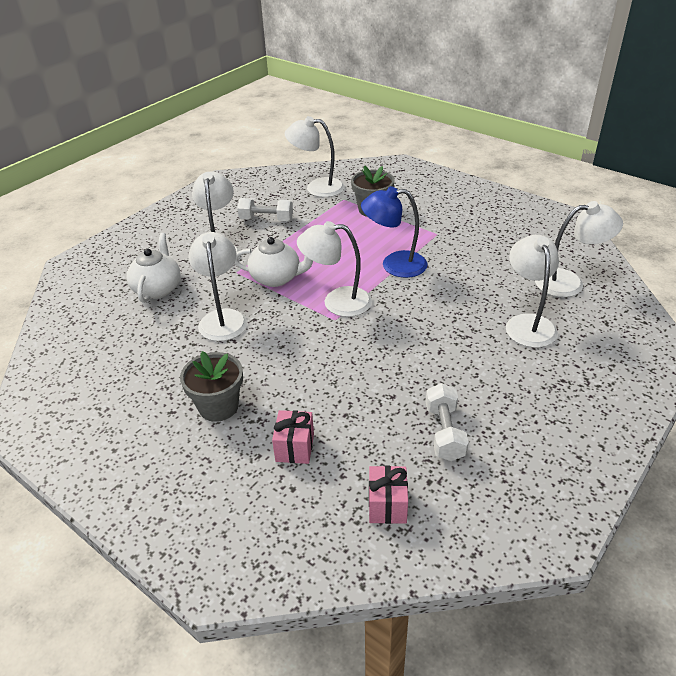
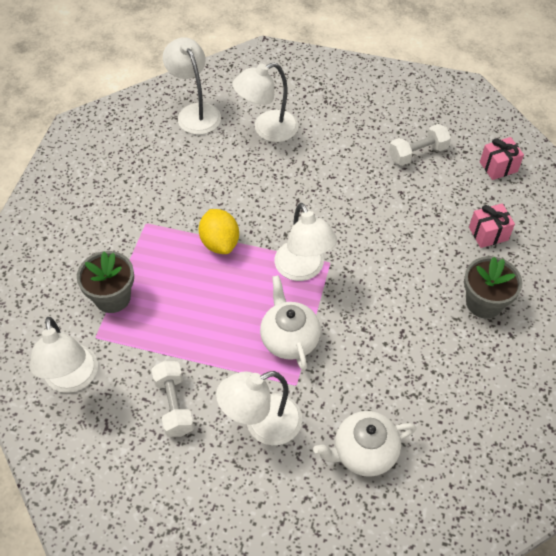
camera: 115 degrees left, 15 degrees up
(222, 318) = (377, 358): white lamp -> none
(394, 265) = (220, 243): blue lamp -> yellow lemon

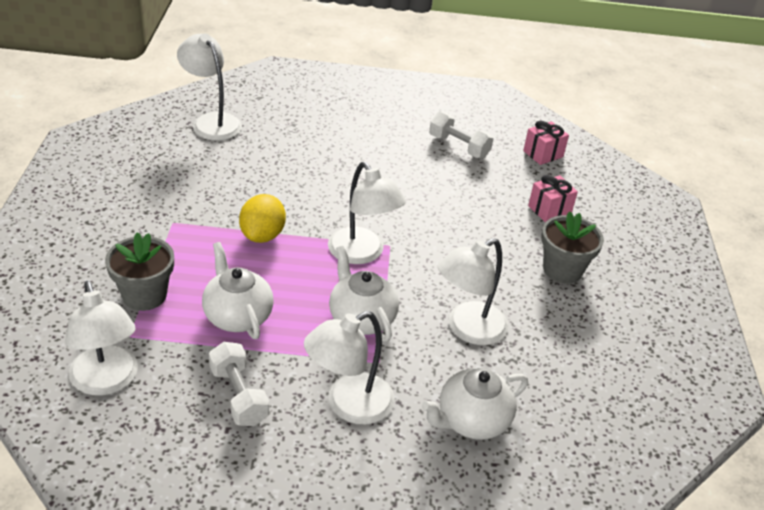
camera: 15 degrees left, 15 degrees down
(185, 326) = (237, 316): none -> white teapot
(220, 243) = (262, 235): yellow lemon -> yellow lemon turned 45 degrees clockwise
(267, 129) = (294, 133): white lamp -> white lamp (467, 329)
(418, 153) = (459, 146): white dumbbell -> white dumbbell turned 75 degrees clockwise

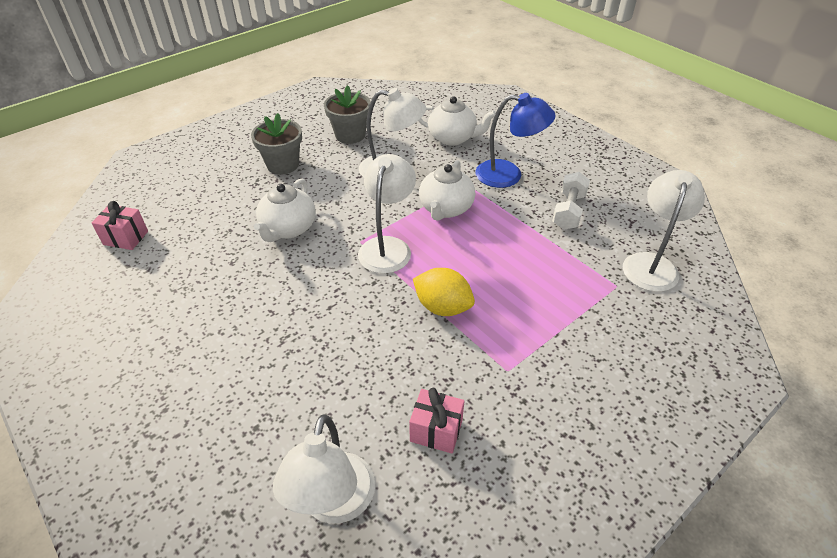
camera: 130 degrees left, 5 degrees up
(144, 295) = (584, 311): grey flower pot -> grey flower pot (350, 135)
(237, 316) = (526, 256): white teapot -> white teapot (288, 229)
(262, 235) = (442, 307): yellow lemon -> yellow lemon turned 60 degrees clockwise
(348, 405) = (508, 175): white lamp -> blue lamp
(459, 146) = (167, 287): white dumbbell -> none
(549, 210) = (214, 198): pink gift -> pink gift (436, 430)

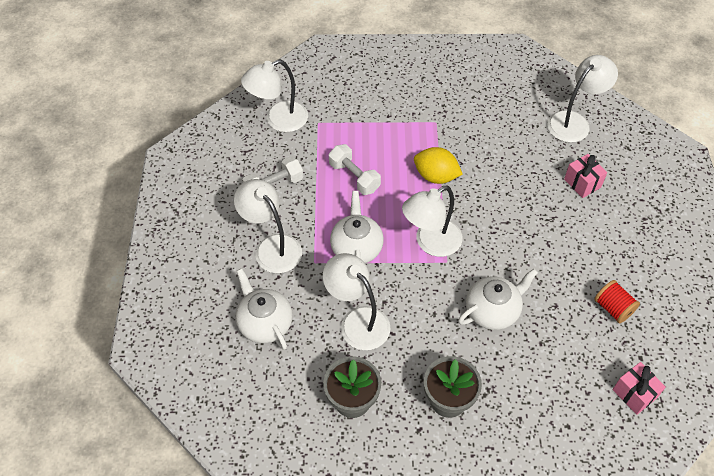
camera: 140 degrees left, 10 degrees up
(170, 290) = (613, 308): none -> red spool
(436, 430) = (501, 120): pink gift -> pink gift (582, 183)
(442, 307) = (436, 176): yellow lemon -> yellow lemon turned 45 degrees counterclockwise
(446, 209) = (356, 248): white teapot -> white teapot turned 60 degrees counterclockwise
(508, 175) = (272, 247): blue lamp -> white lamp
(516, 258) = (354, 177): none -> white dumbbell

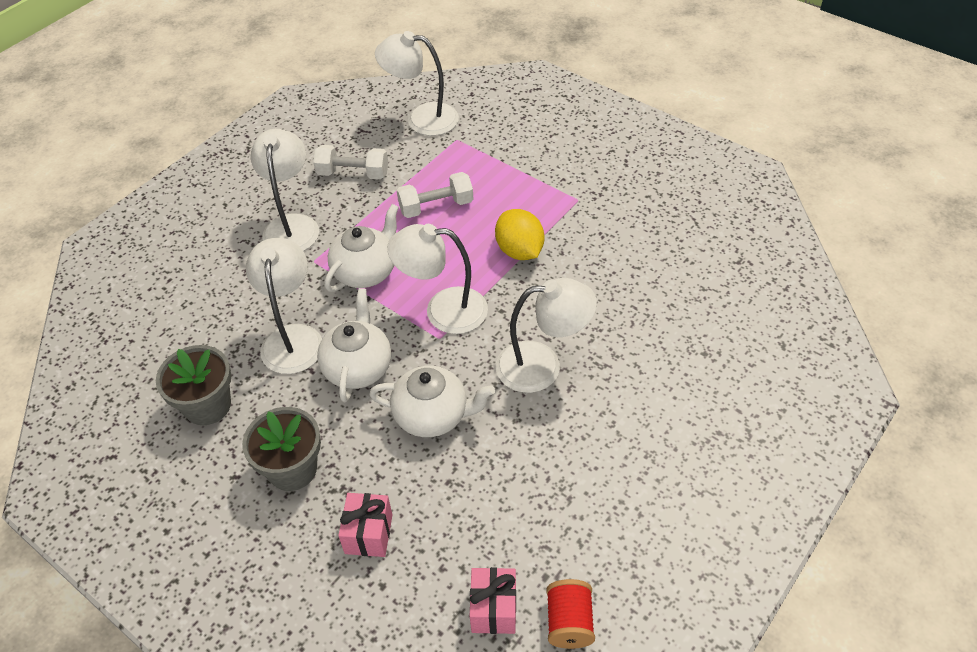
camera: 40 degrees right, 5 degrees down
(265, 323) = (212, 287): white teapot -> white teapot (358, 367)
(354, 177) = (436, 206): white dumbbell -> white dumbbell turned 75 degrees clockwise
(574, 122) = (742, 281): white lamp -> white lamp (542, 366)
(582, 183) = (681, 350): pink gift -> pink gift (368, 534)
(613, 308) = (571, 502): red spool -> red spool (569, 622)

